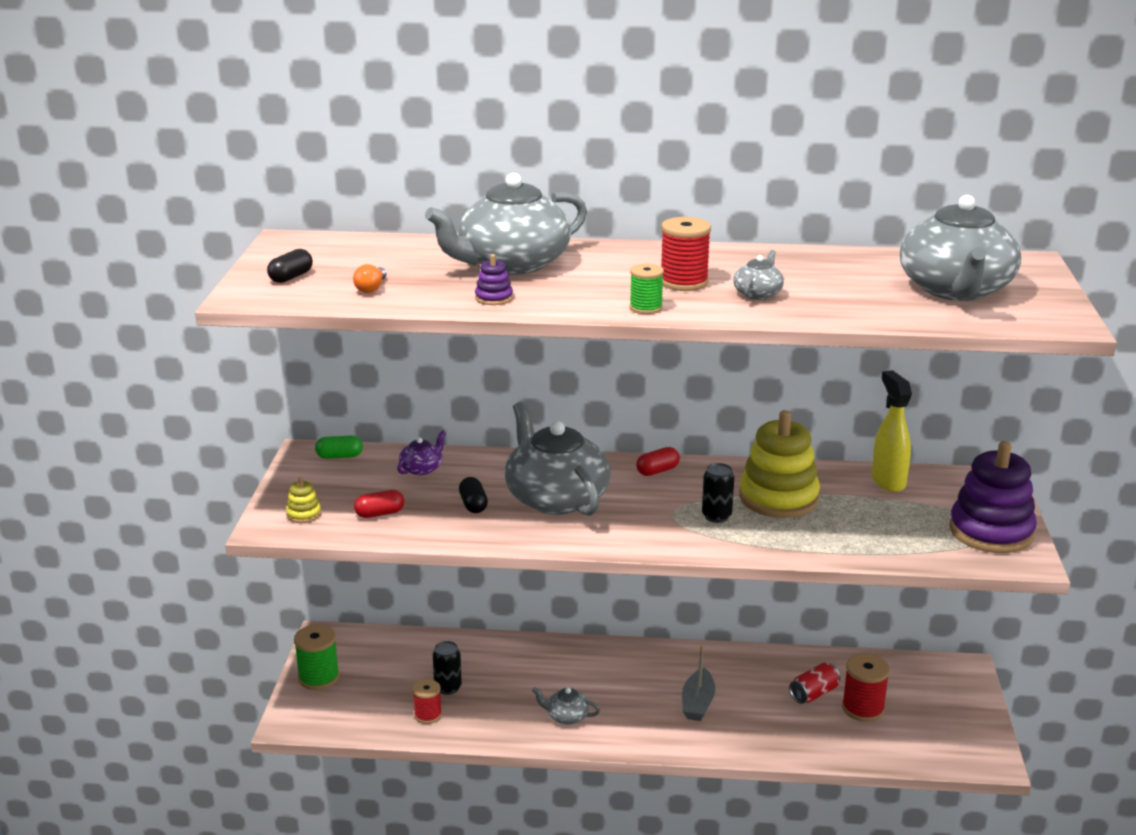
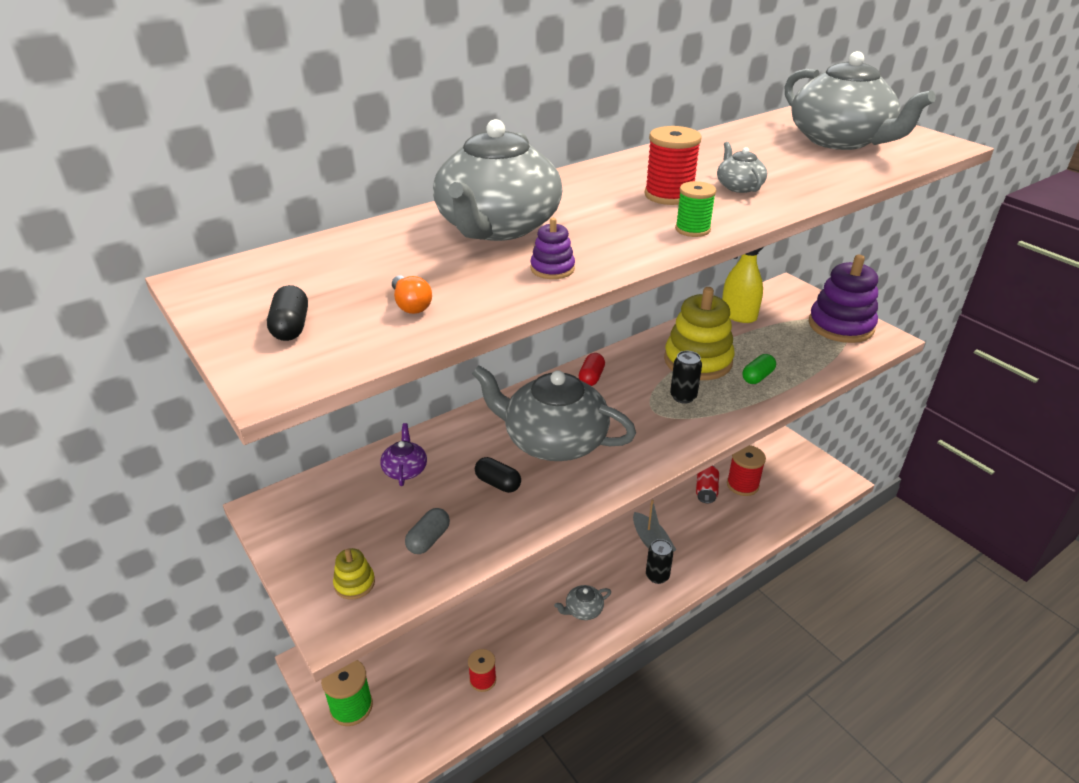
camera: 40 degrees left, 10 degrees up
(339, 456) = (308, 496): green capsule -> green capsule (757, 377)
(380, 514) = (428, 539): red capsule -> grey capsule
(448, 688) = (471, 643): black can -> black can (657, 576)

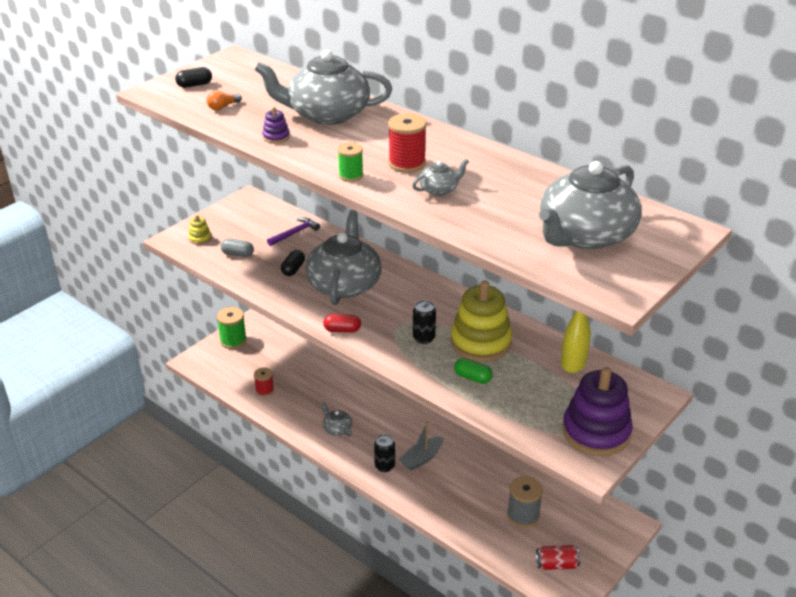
camera: 75 degrees right, 0 degrees up
(405, 469) = (295, 233): purple teapot -> purple hammer
(591, 377) = (429, 290): red capsule -> red capsule (342, 330)
(706, 491) = (502, 489): red can -> red can (557, 564)
(742, 485) = (523, 515): red spool -> grey spool

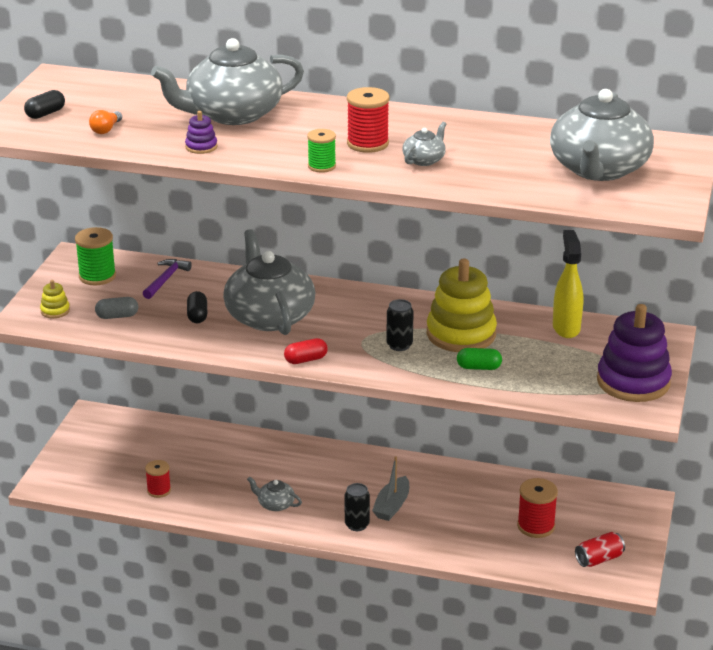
camera: 25 degrees left, 5 degrees down
(233, 340) = (77, 449): green spool -> green spool (97, 276)
(523, 515) = (536, 526): grey spool -> red spool

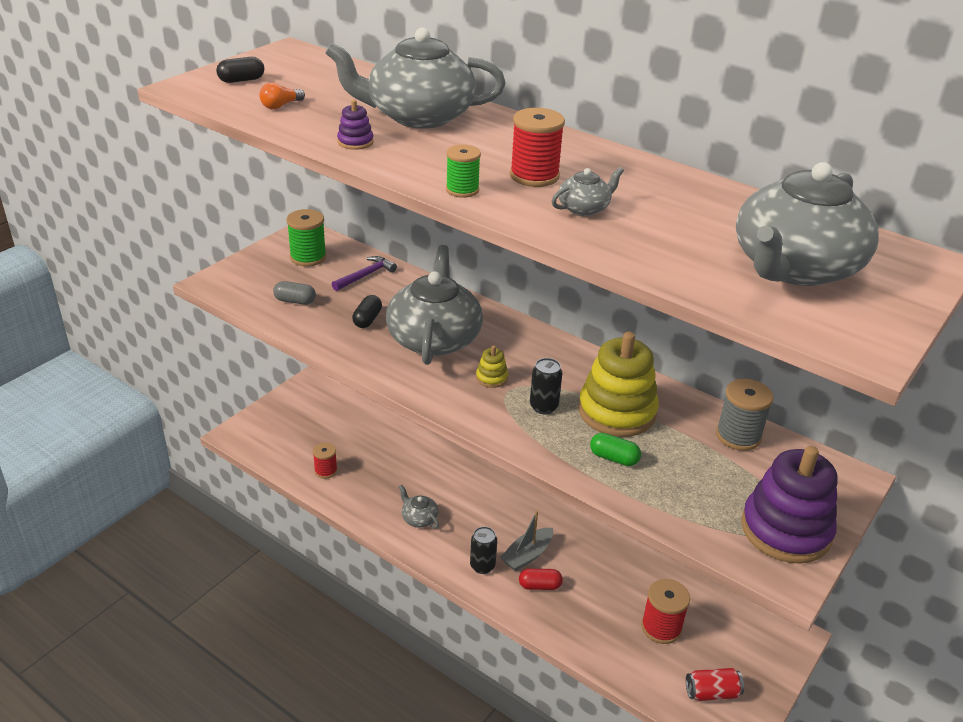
camera: 20 degrees right, 5 degrees up
(55, 311) = (246, 281): yellow stacking toy -> yellow stacking toy (491, 378)
(306, 360) = (438, 397): red capsule -> red capsule (540, 586)
(566, 328) = (738, 436): yellow spray bottle -> grey spool

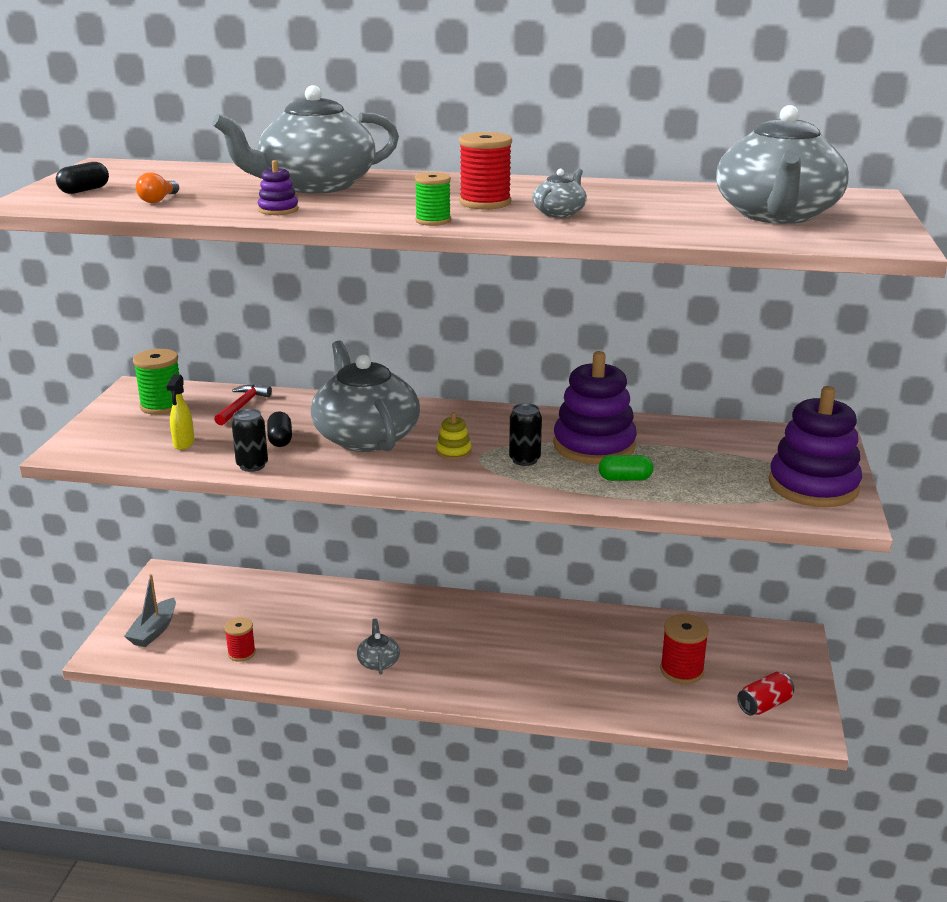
camera: 25 degrees left, 10 degrees down
(295, 301) = (183, 444): grey capsule -> yellow spray bottle
(366, 275) = (242, 406): purple hammer -> red hammer
(419, 518) = (378, 662): grey teapot -> grey teapot turned 60 degrees clockwise
(482, 566) = (476, 680): black can -> black can (252, 465)
(527, 555) = (513, 656): grey boat -> grey boat (154, 631)
(540, 586) = (545, 677): red capsule -> none
(617, 412) = (594, 446): yellow stacking toy -> purple stacking toy
(738, 436) = (712, 435): grey spool -> none

